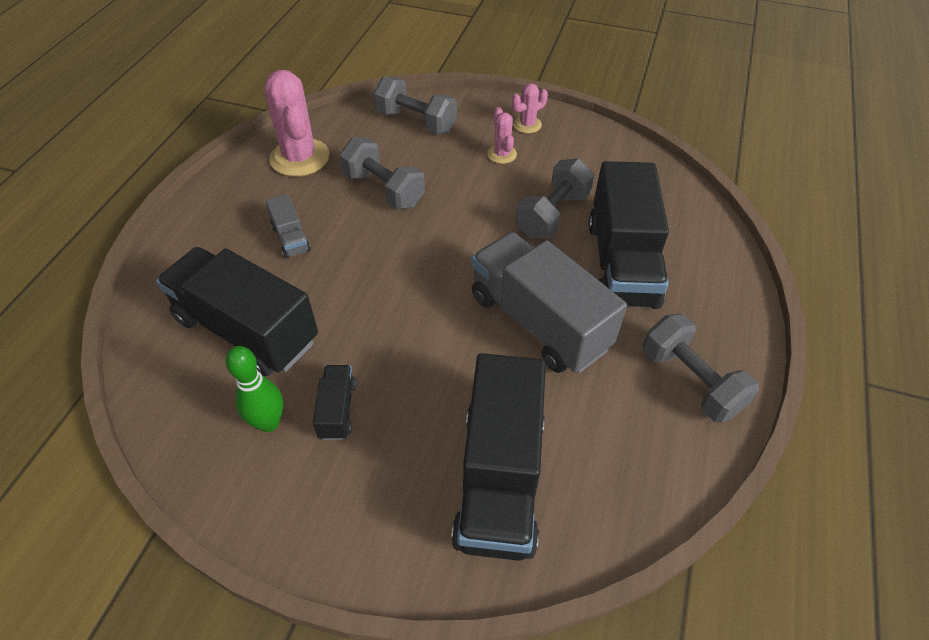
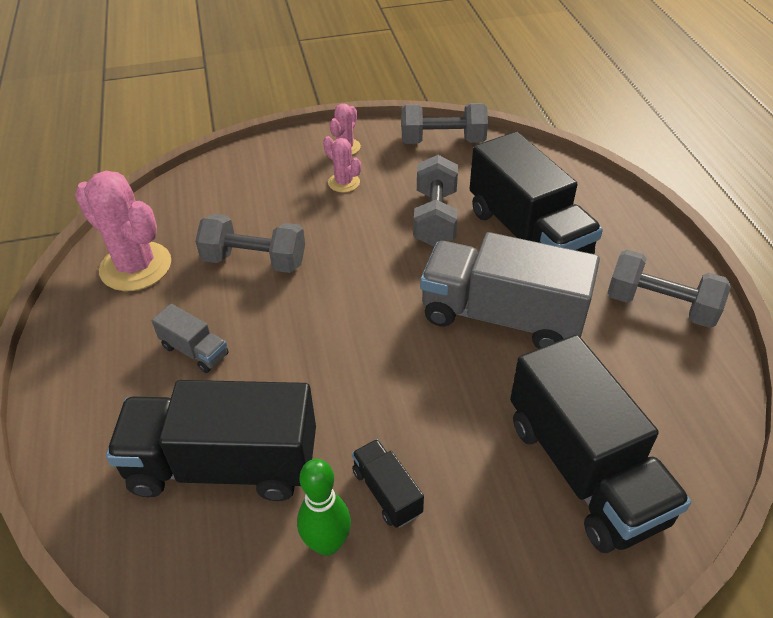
camera: 30 degrees left, 5 degrees down
(416, 121) = (233, 184): grey dumbbell -> grey dumbbell (442, 141)

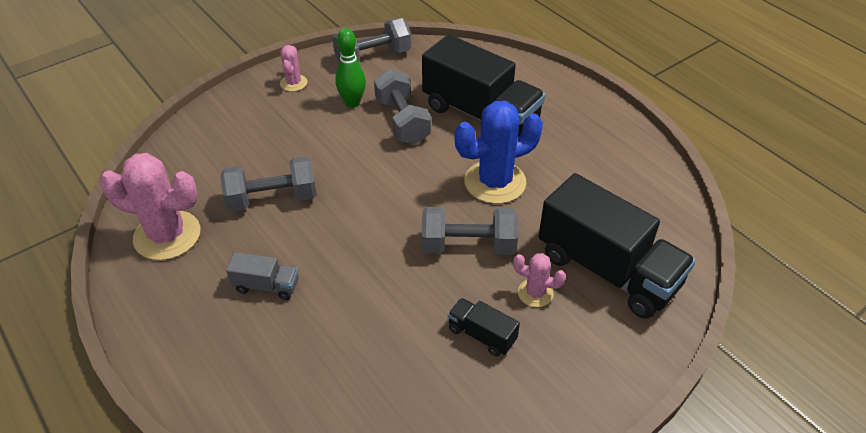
camera: 25 degrees left, 0 degrees up
(224, 465) = (346, 362): black truck -> none
(327, 543) = (459, 386): green bowling pin -> green bowling pin (352, 103)
(344, 182) = (310, 113): pink cactus -> pink cactus (535, 293)
(501, 316) = (495, 182): grey truck -> blue cactus
(660, 306) = (601, 140): grey dumbbell -> grey dumbbell (468, 246)

